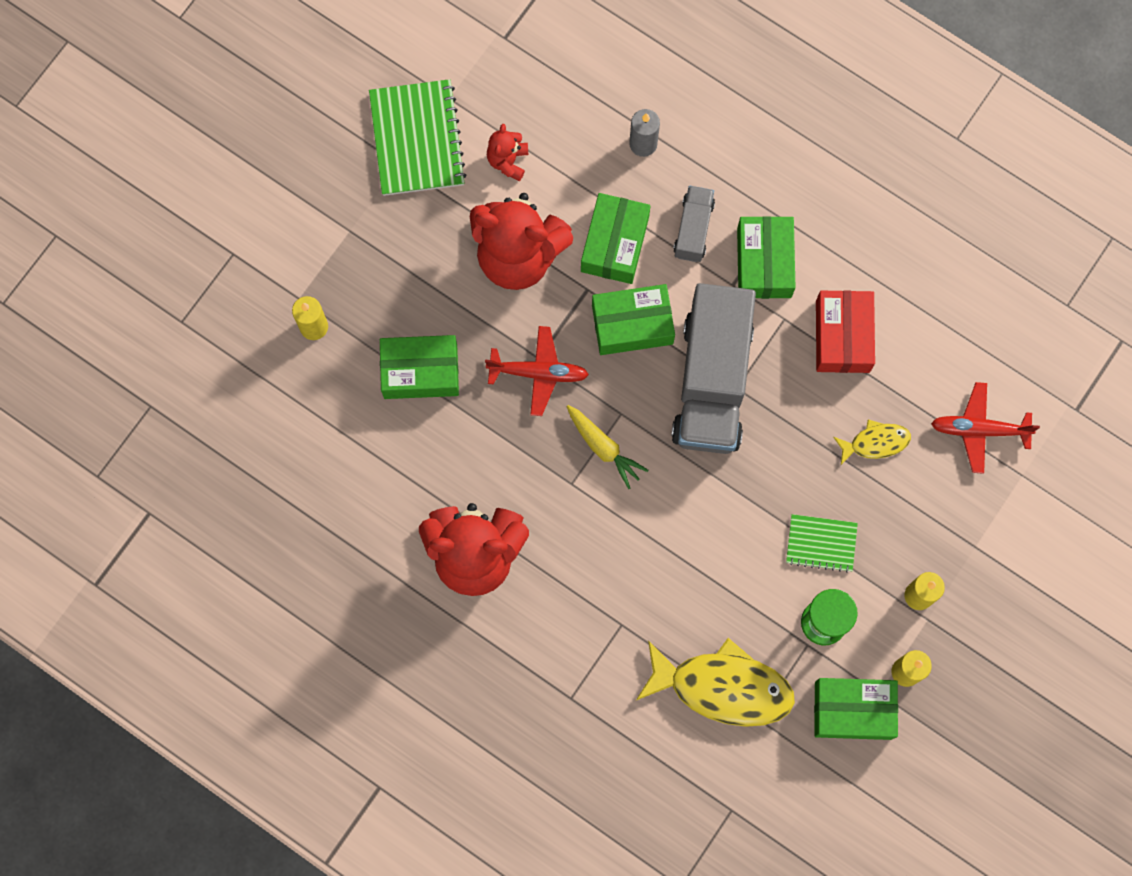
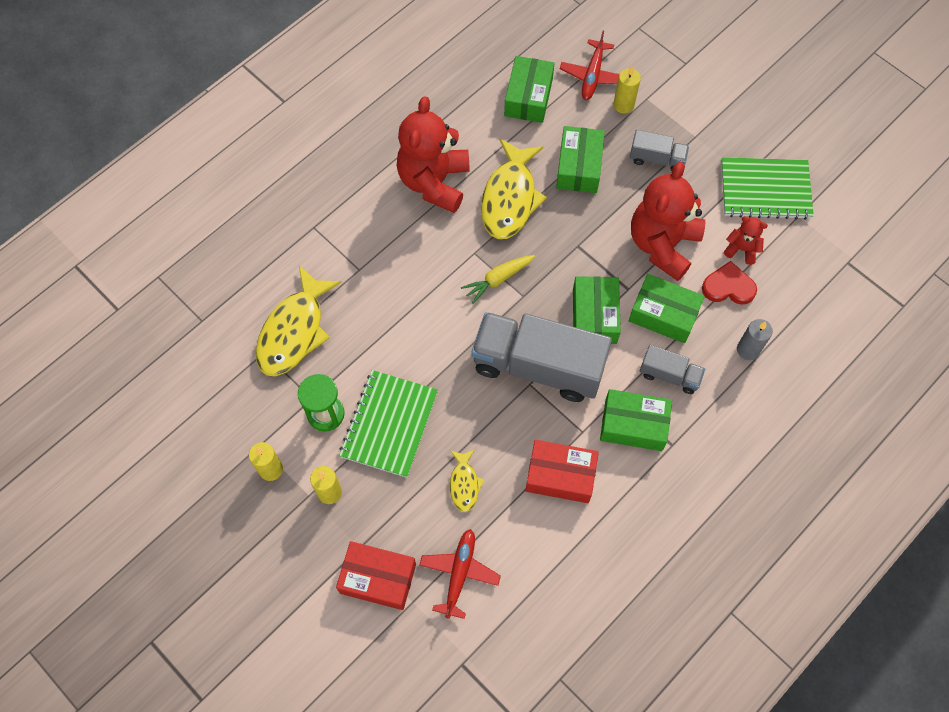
camera: 100 degrees right, 10 degrees down
(392, 275) = (656, 159): none -> grey truck
(483, 452) = (510, 198): none -> yellow fish
(538, 373) = (565, 244): red plane -> red plane (592, 75)
(563, 172) = (728, 287): none -> red heart
(821, 543) = (389, 424): green notebook -> green notebook, size x1.74
(853, 710) = (251, 422): green box -> green box (528, 97)
(1005, 518) = (378, 578): none -> red box

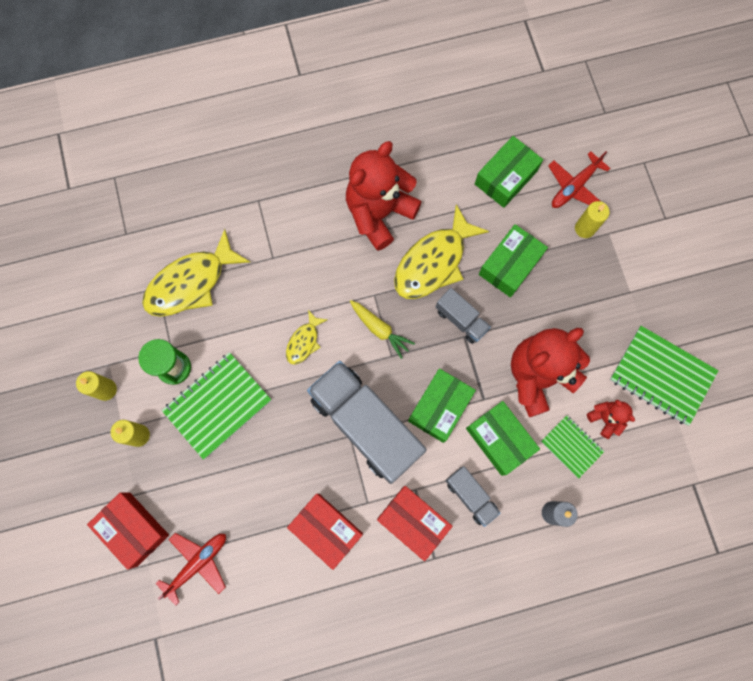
camera: 30 degrees right, 10 degrees up
(464, 484) = (246, 491): yellow fish -> yellow fish (304, 342)
(498, 279) = (379, 329): yellow carrot -> yellow carrot turned 135 degrees counterclockwise
(633, 425) = (413, 521): green box -> red box
(656, 159) = (582, 294): grey truck -> grey truck (461, 320)
(728, 287) = (571, 446): red heart -> green notebook

